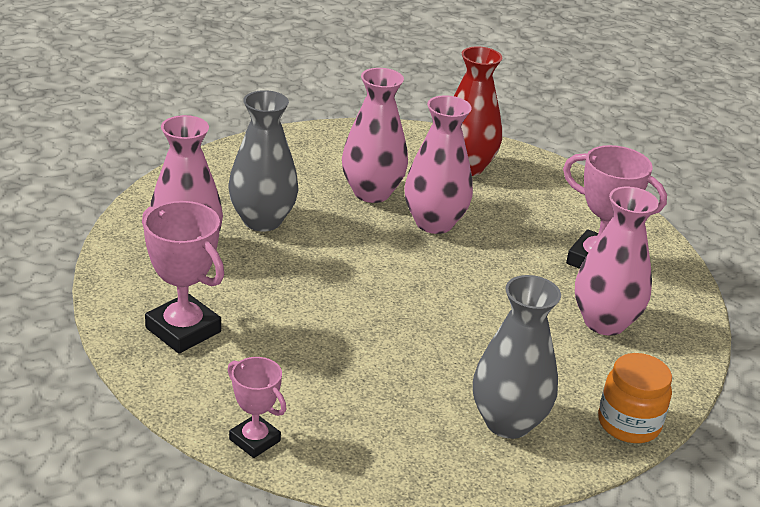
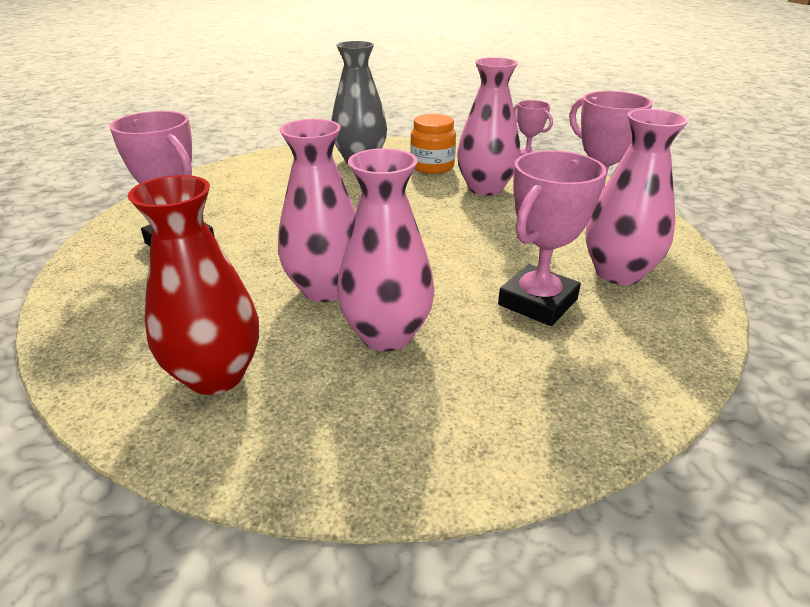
camera: 165 degrees left, 0 degrees up
(262, 220) = (538, 302): grey vase -> pink trophy
(604, 322) = (234, 200): pink vase -> pink vase (485, 188)
(628, 424) = (281, 156): orange jar -> orange jar (432, 167)

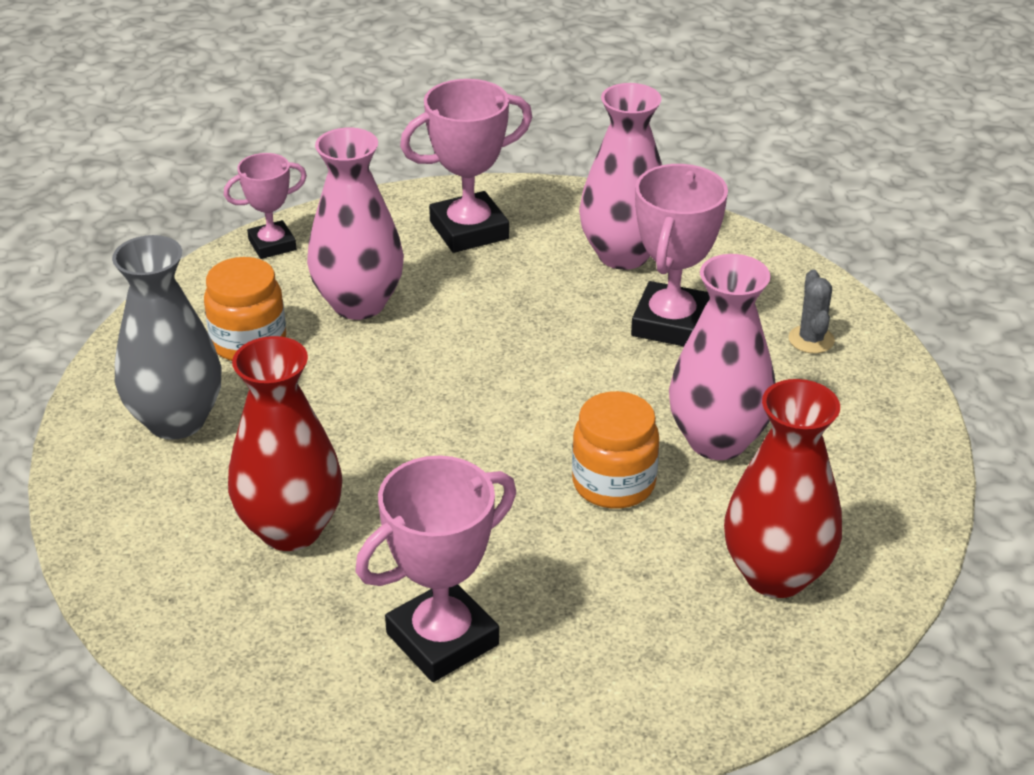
camera: 80 degrees left, 5 degrees up
(277, 194) = (291, 529): none -> red vase
(325, 289) = (613, 483): pink vase -> orange jar
(538, 302) = (671, 323): pink trophy -> pink trophy turned 60 degrees clockwise
(564, 387) = (811, 339): none -> grey cactus

